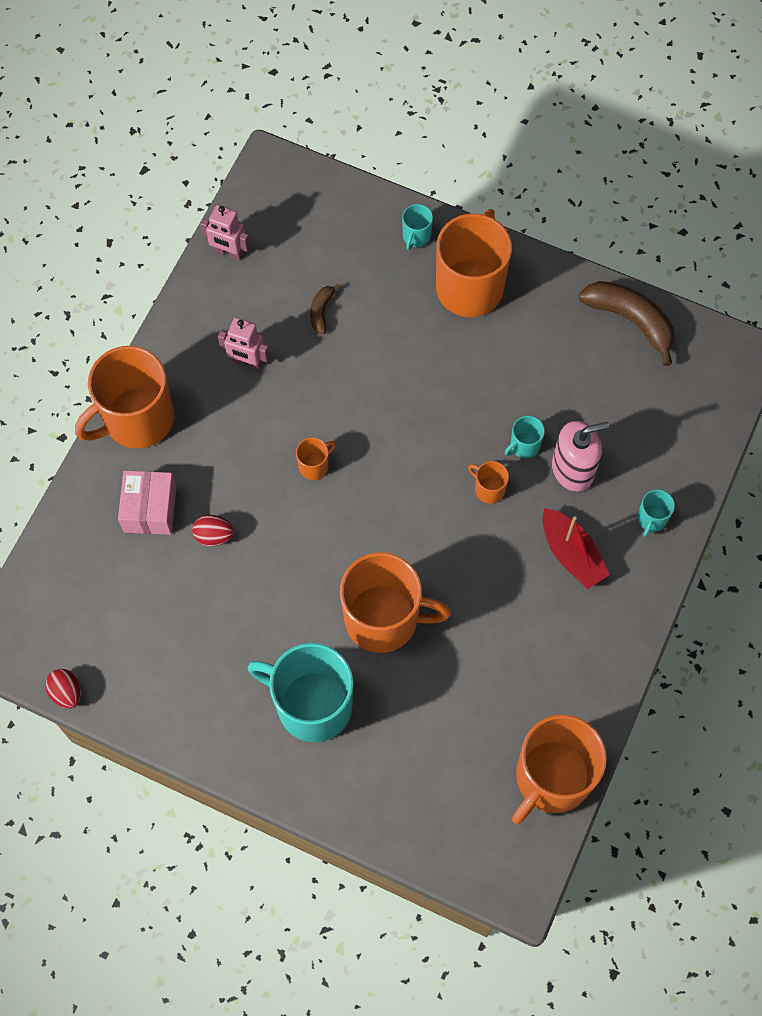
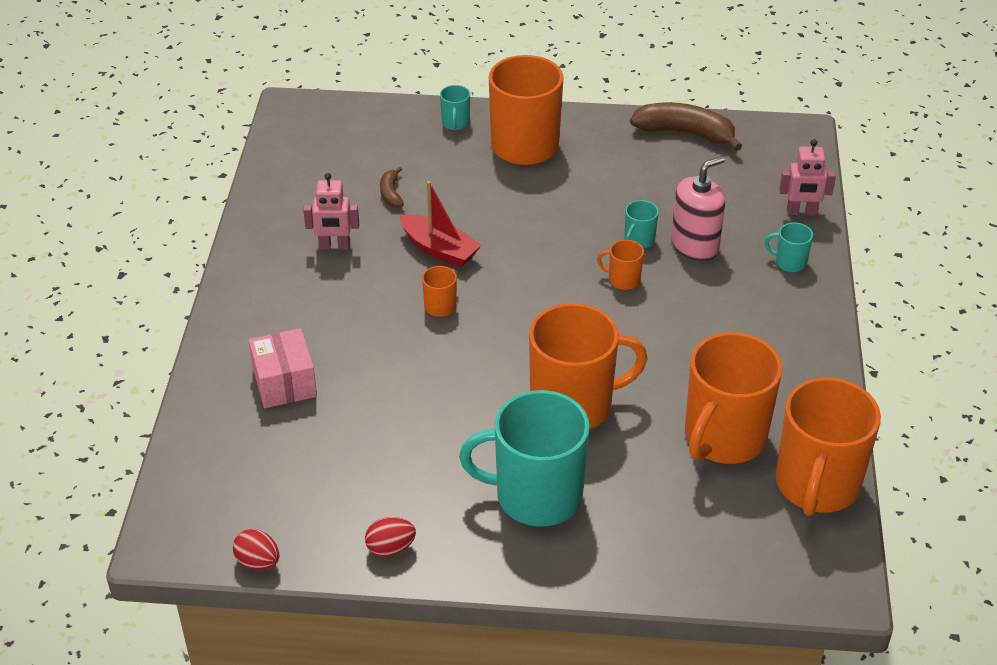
camera: 20 degrees left, 25 degrees down
(137, 419) = (239, 316): orange mug -> orange mug (723, 438)
(214, 535) = (363, 386): red egg -> red egg (390, 548)
(229, 253) = (278, 174): pink robot -> pink robot (801, 212)
(571, 554) = (730, 307): red boat -> red boat (439, 249)
(651, 519) = (789, 262): turquoise mug -> turquoise mug turned 105 degrees clockwise

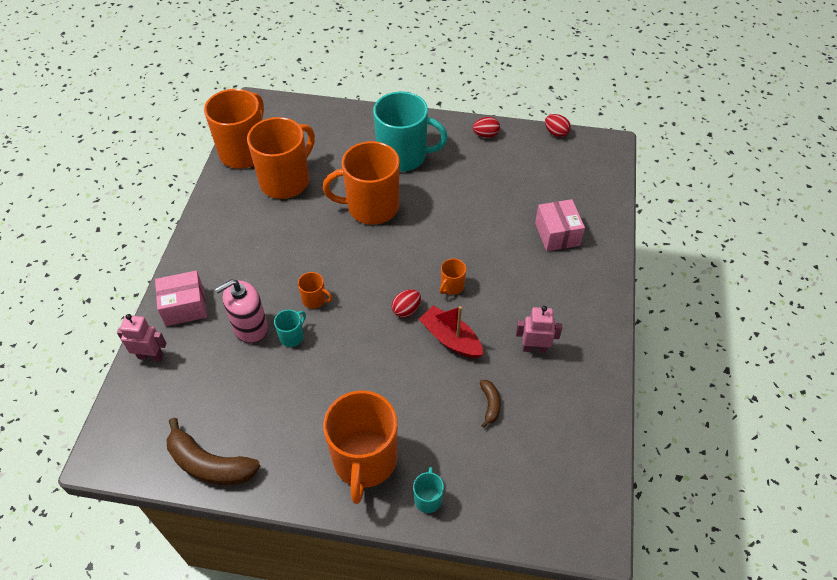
camera: 175 degrees left, 10 degrees up
(499, 276) = (406, 310): none -> red egg
(789, 262) = (185, 306): turquoise mug -> pink box

